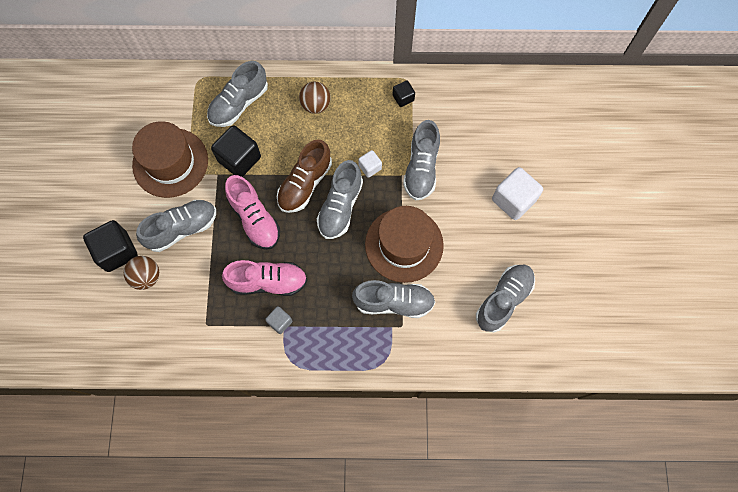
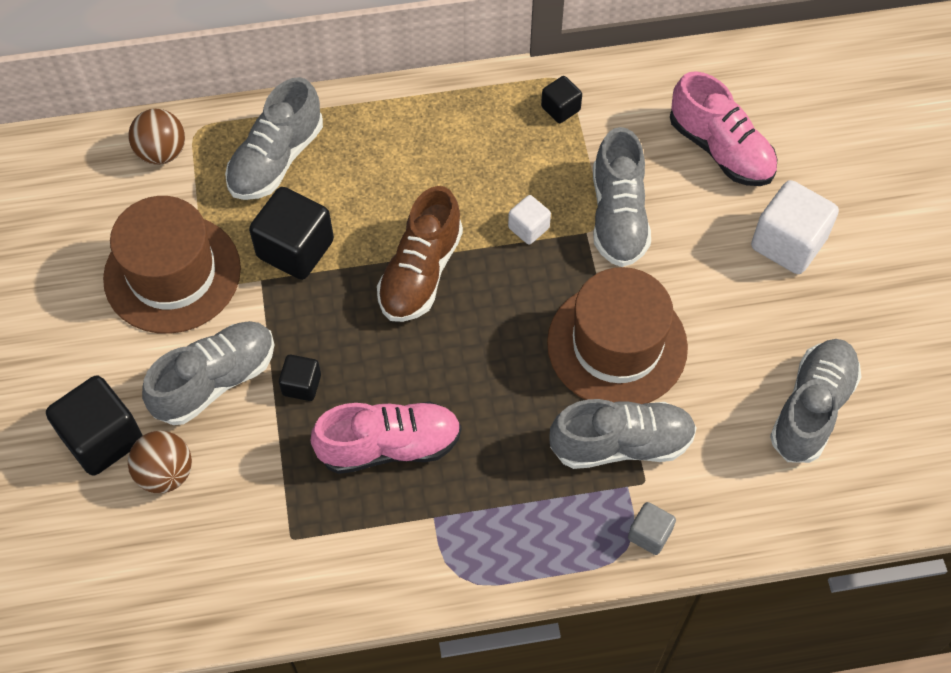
camera: 10 degrees left, 10 degrees down
(228, 239) = (302, 385): none -> black cube
(255, 219) = (343, 344): pink shoe -> pink shoe (720, 149)
(280, 322) = (425, 511): grey cube -> grey cube (649, 534)
(315, 105) = (412, 142): brown ball -> brown ball (162, 152)
(340, 207) = (491, 300): grey shoe -> none

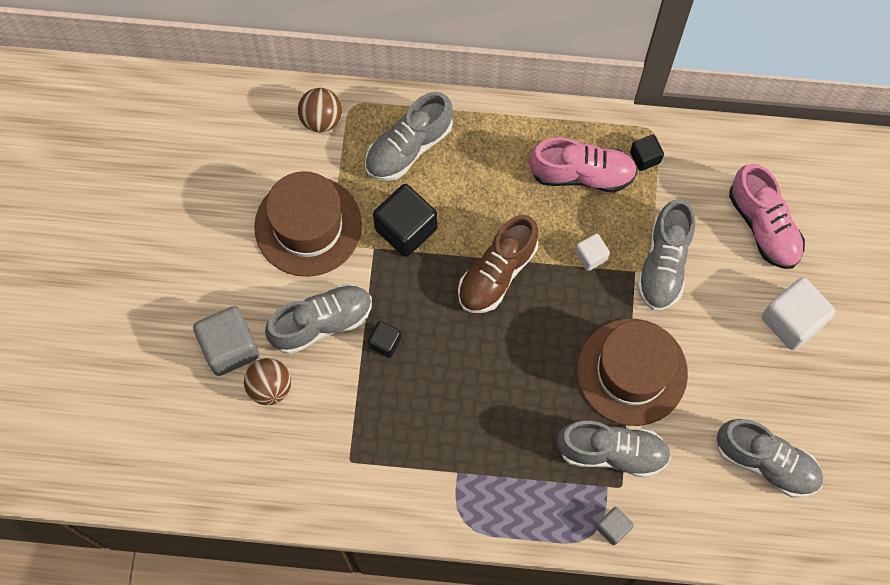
camera: 15 degrees right, 10 degrees up
(102, 438) = (230, 347): black cube -> grey cube
(389, 446) = (438, 408): pink shoe -> pink shoe (582, 174)
(811, 409) = (766, 462): grey shoe -> grey shoe turned 75 degrees clockwise

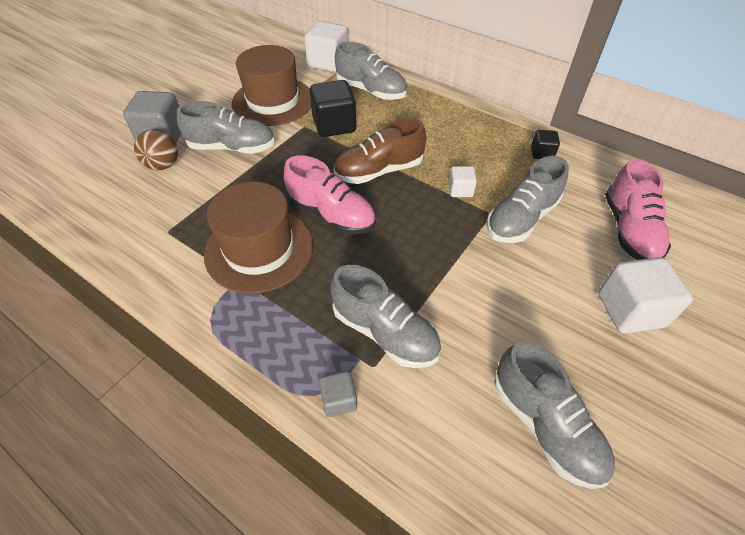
camera: 30 degrees right, 20 degrees down
(321, 119) = (328, 63): brown ball -> white cube
(385, 342) = (263, 175): black cube -> none
(409, 147) = (371, 91): grey shoe -> grey shoe turned 135 degrees counterclockwise
(582, 174) = (485, 144): pink shoe -> pink shoe (331, 214)
(632, 372) = (445, 279): brown hat -> brown hat (259, 249)

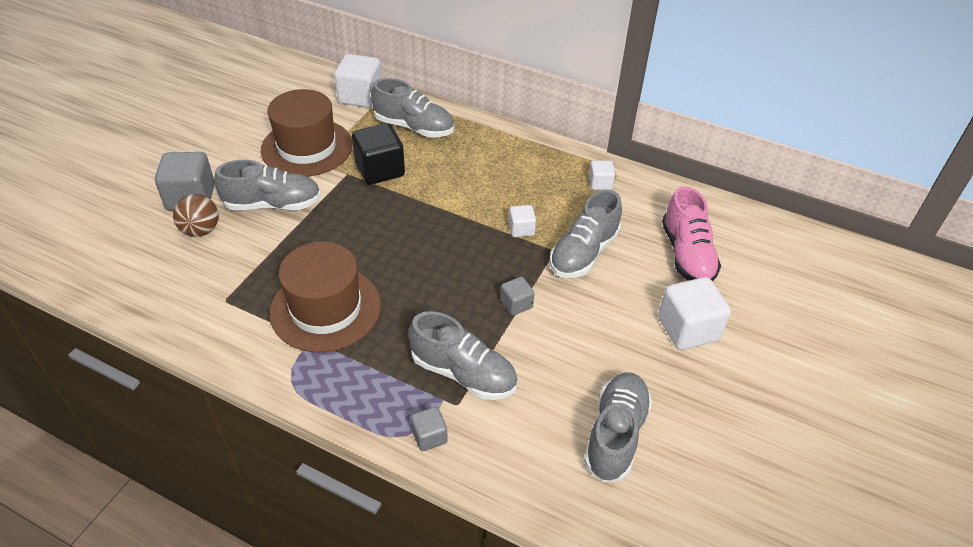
camera: 10 degrees left, 5 degrees down
(331, 214) = (393, 266): pink shoe -> none
(379, 171) = (435, 216): brown shoe -> none
(448, 264) = (516, 304): none -> grey cube
(541, 153) = (600, 183): black cube -> white cube
(545, 425) = (615, 435): grey shoe -> grey shoe turned 120 degrees counterclockwise

